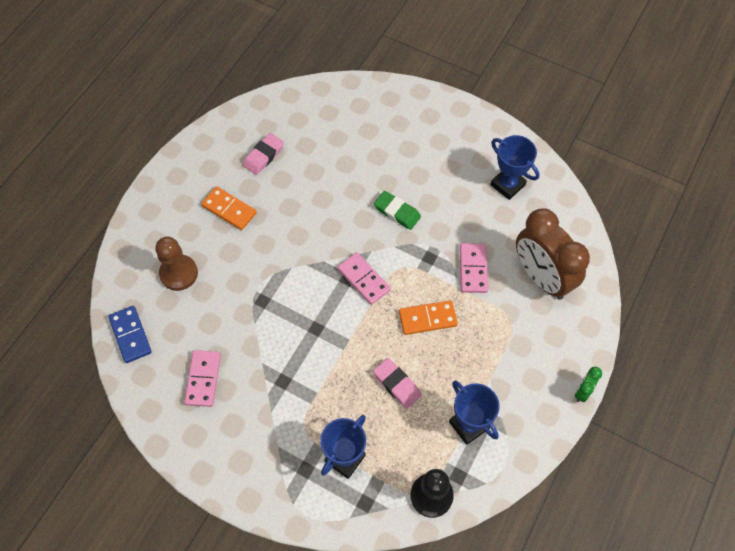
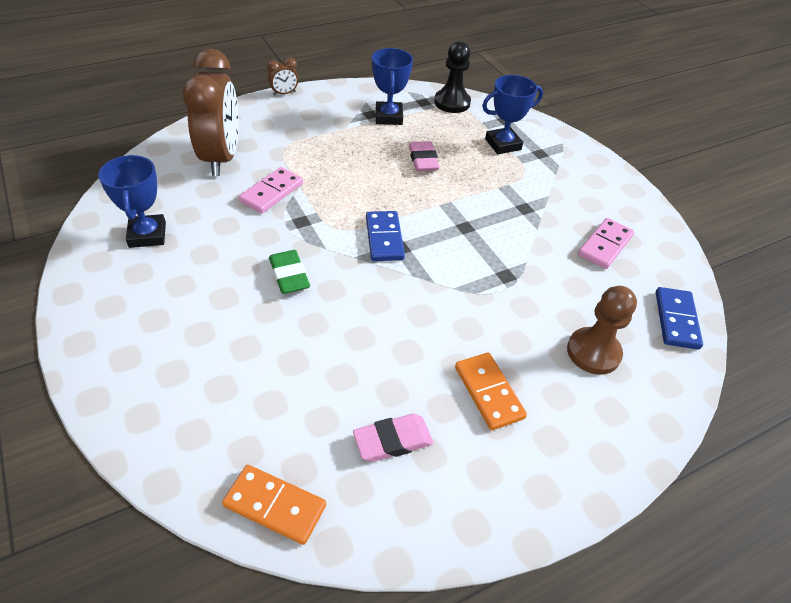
camera: 150 degrees left, 15 degrees down
(363, 280) = (384, 238): pink domino -> blue domino
(427, 319) = (353, 183): orange domino -> orange domino (275, 505)
(582, 391) = (284, 93): green clock -> brown clock

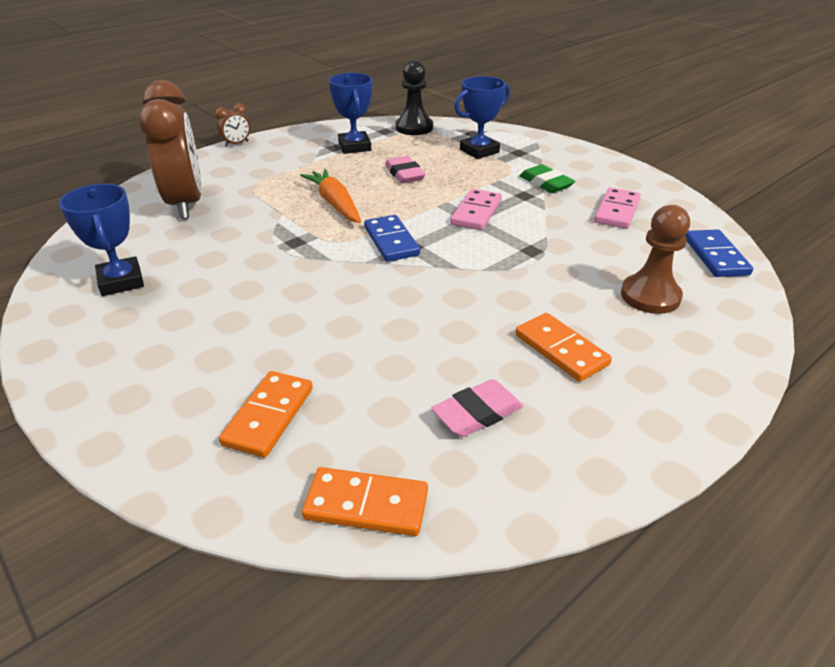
camera: 10 degrees left, 10 degrees down
(226, 402) = (269, 416): none -> orange domino
(272, 192) = (253, 223): pink domino -> pink domino (476, 212)
(289, 275) = (299, 289): green eraser -> green eraser (546, 183)
(349, 184) = (335, 203): none -> orange carrot

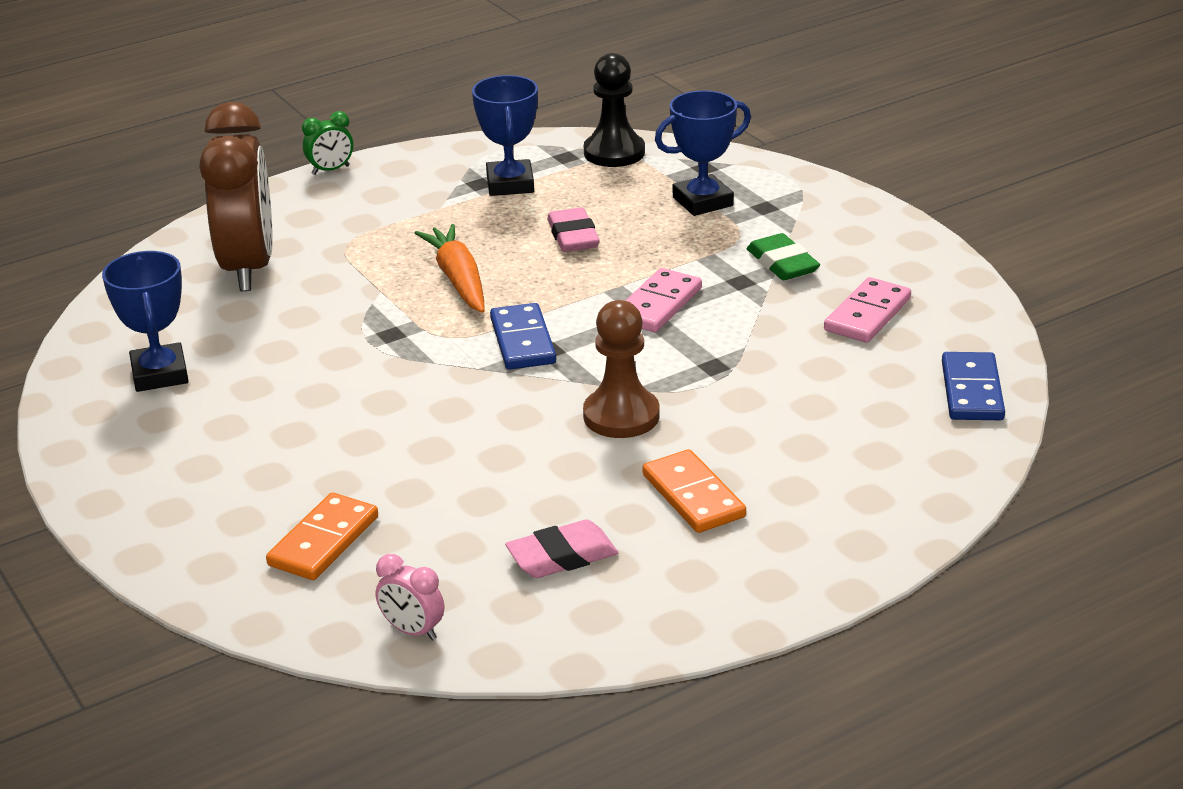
camera: 10 degrees right, 5 degrees down
(236, 144) = (330, 170): brown clock -> green clock
(366, 504) = (412, 631): orange domino -> pink clock
(650, 296) = (845, 439): brown pawn -> brown pawn (621, 416)

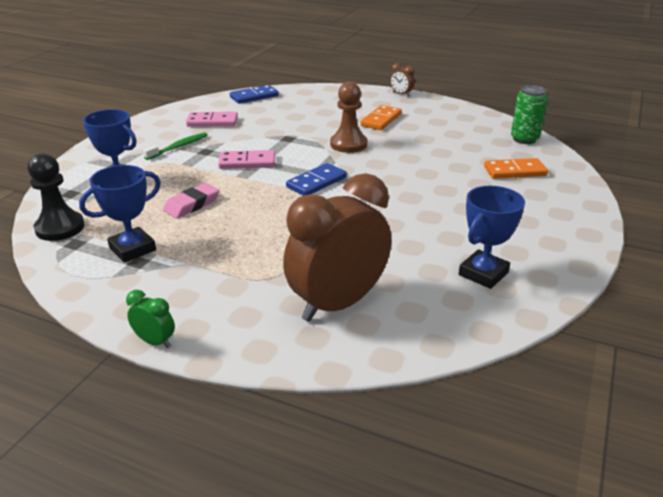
camera: 125 degrees left, 0 degrees up
(412, 631) = (524, 139): pink clock -> green can
(458, 279) = (274, 221): orange carrot -> none
(562, 556) = (447, 129): pink eraser -> none
(782, 263) = (179, 147): green eraser -> green toothbrush
(814, 588) = (401, 94): none -> brown clock

